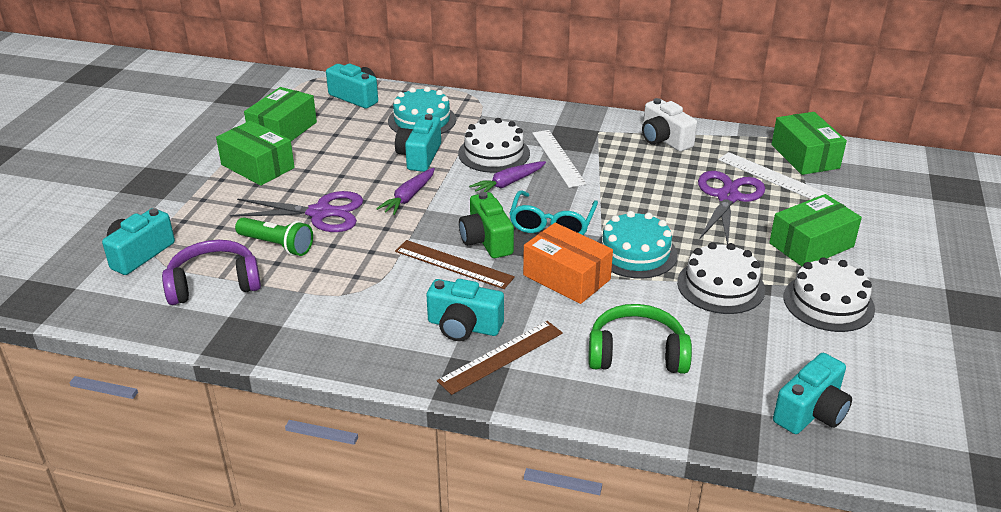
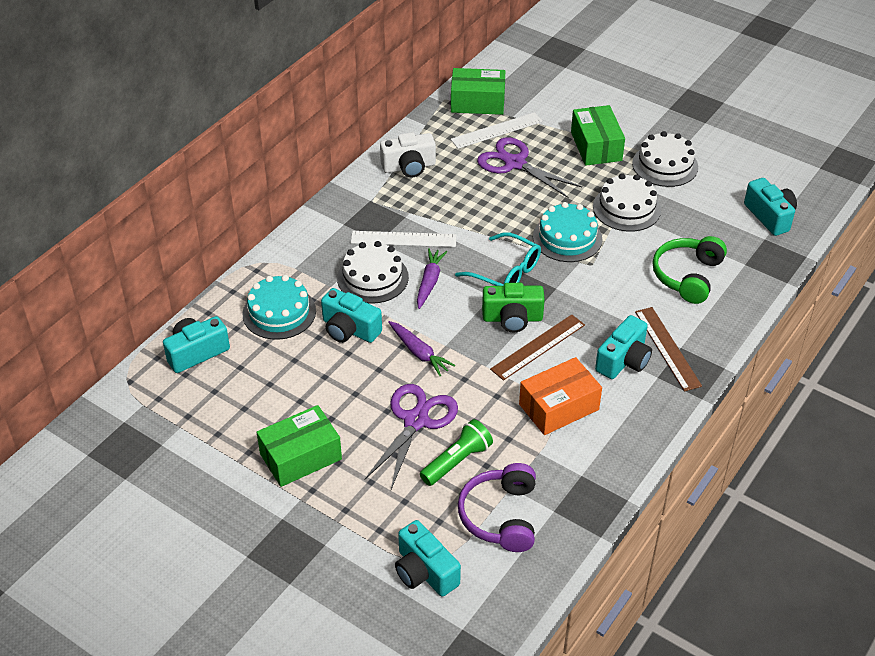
camera: 70 degrees left, 10 degrees up
(283, 130) = (234, 425): green box -> none
(508, 183) = (429, 282): purple carrot -> purple carrot turned 150 degrees counterclockwise
(566, 277) = (583, 285): orange box -> orange box (559, 407)

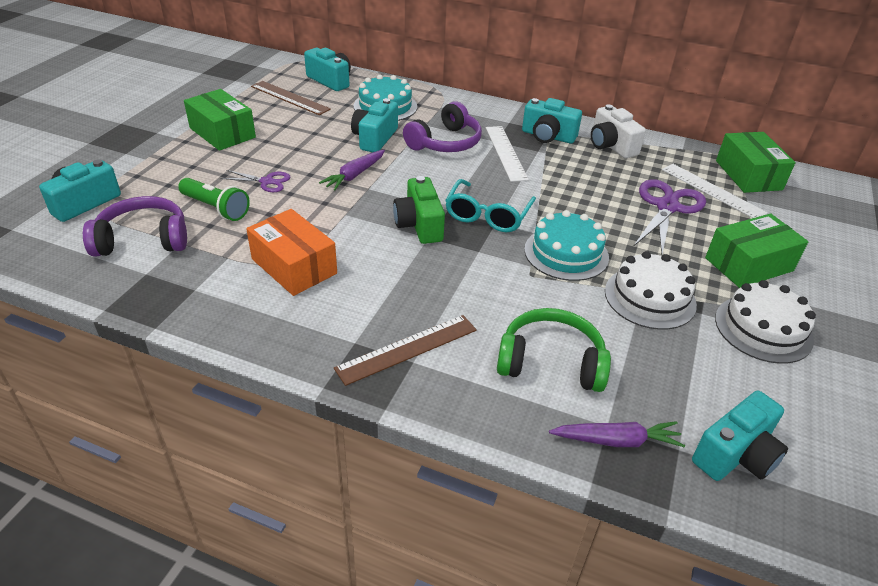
camera: 75 degrees right, 5 degrees down
(372, 278) = (445, 142): white cake -> purple headphones
(416, 420) = (267, 182): purple scissors -> purple scissors, size x0.54
(429, 282) = (453, 172): purple carrot -> purple carrot (617, 440)
(538, 347) = (381, 245): brown ruler -> brown ruler (290, 98)
(623, 360) = (376, 311): turquoise camera -> turquoise camera (548, 136)

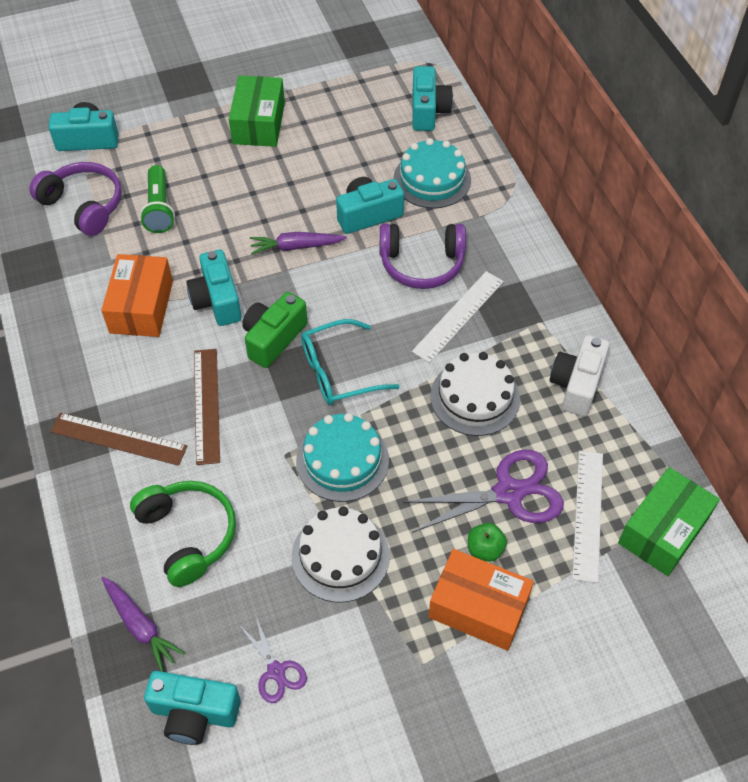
camera: 50 degrees right, 15 degrees up
(267, 182) = (224, 205): purple scissors -> purple scissors (276, 671)
(290, 98) = (363, 112): brown ruler -> brown ruler (207, 405)
(548, 136) = (531, 326): turquoise camera -> turquoise camera (217, 300)
(703, 238) = (485, 549): none -> green apple
(748, 264) = (478, 608): green box -> orange box
(763, 328) = (382, 664): white cake -> white cake (475, 397)

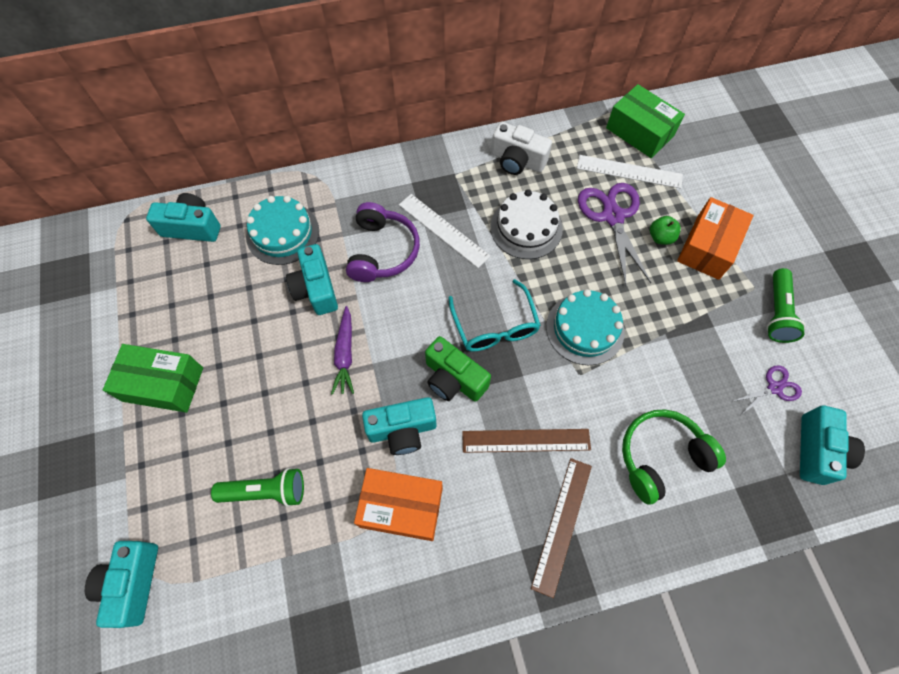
camera: 85 degrees left, 10 degrees up
(84, 205) = (242, 581): purple headphones -> none
(140, 626) = (750, 497): purple carrot -> none
(340, 556) = (673, 336): white cake -> none
(385, 688) = (777, 313): none -> green flashlight

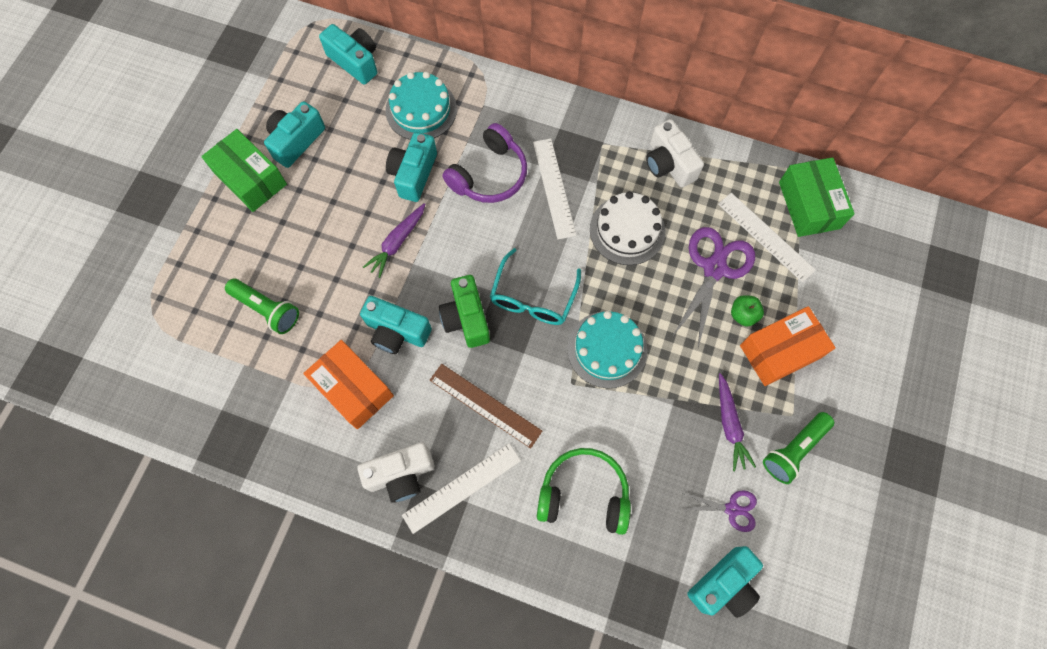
camera: 35 degrees right, 5 degrees up
(133, 583) = (138, 312): turquoise camera -> turquoise camera (296, 141)
(502, 552) = (401, 474): none -> white camera
(562, 525) = (462, 487): brown ruler -> white ruler
(719, 325) = (729, 425): none -> purple carrot

